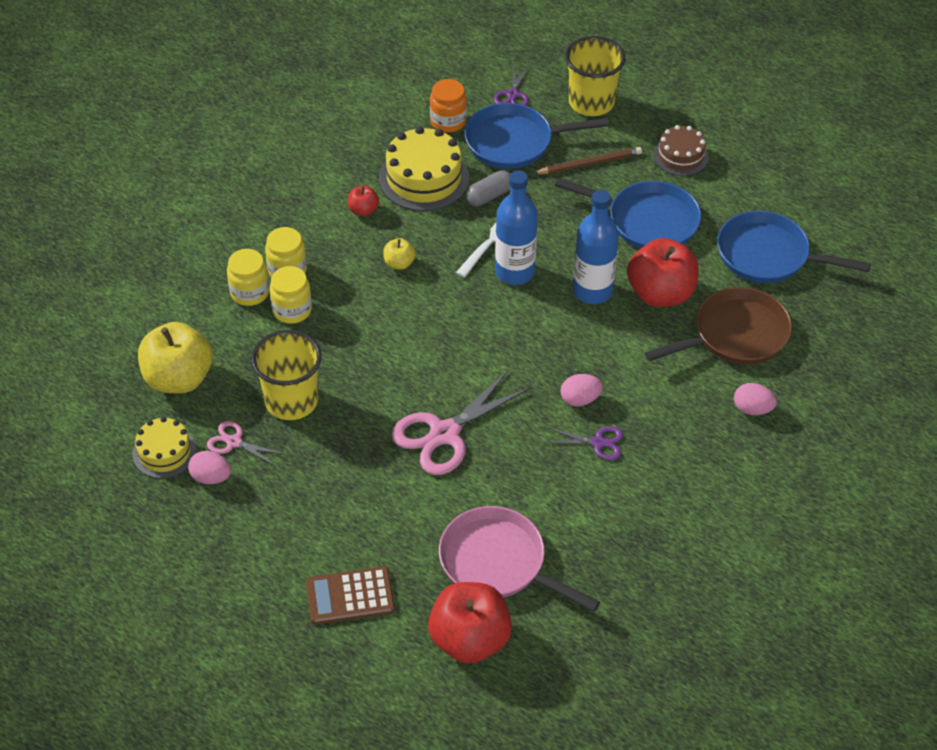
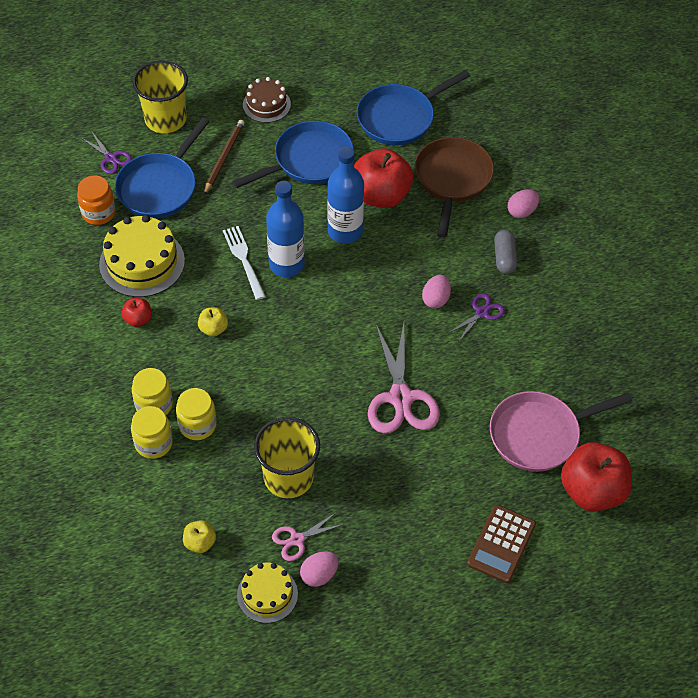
camera: 55 degrees left, 5 degrees up
(178, 378) = (200, 543): yellow apple -> yellow apple, size x0.46
(489, 196) = (198, 234): grey capsule -> grey capsule (504, 258)

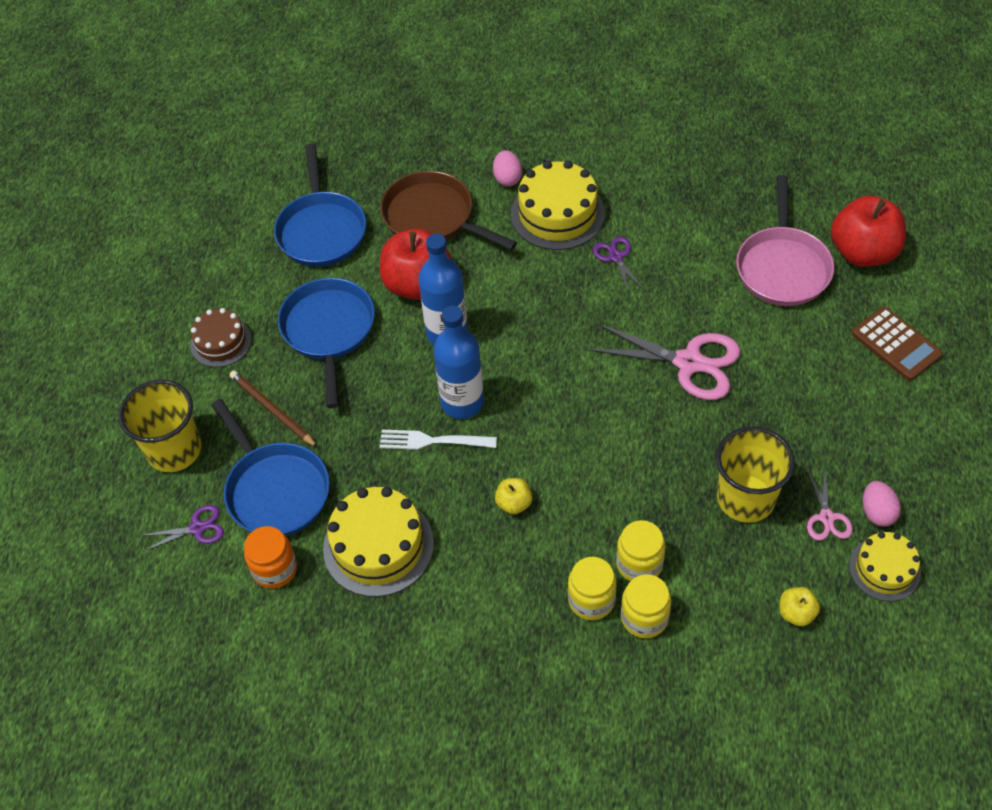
camera: 60 degrees left, 0 degrees up
(138, 319) = (460, 577): red apple -> none
(436, 299) = (579, 288): pink egg -> none
(504, 258) = (557, 214): grey capsule -> yellow cake

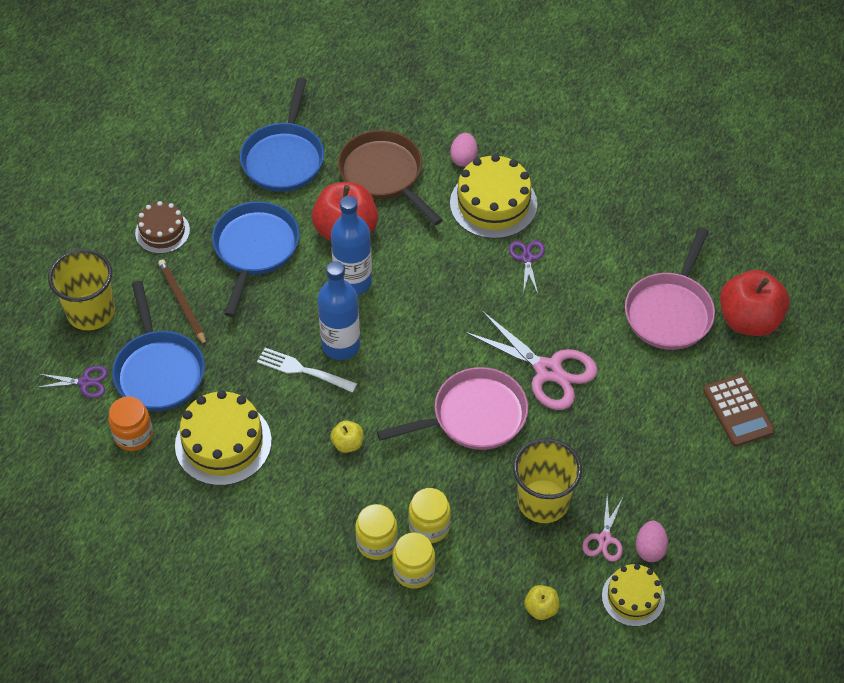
camera: 15 degrees right, 0 degrees up
(633, 433) = (473, 416): none -> pink pan

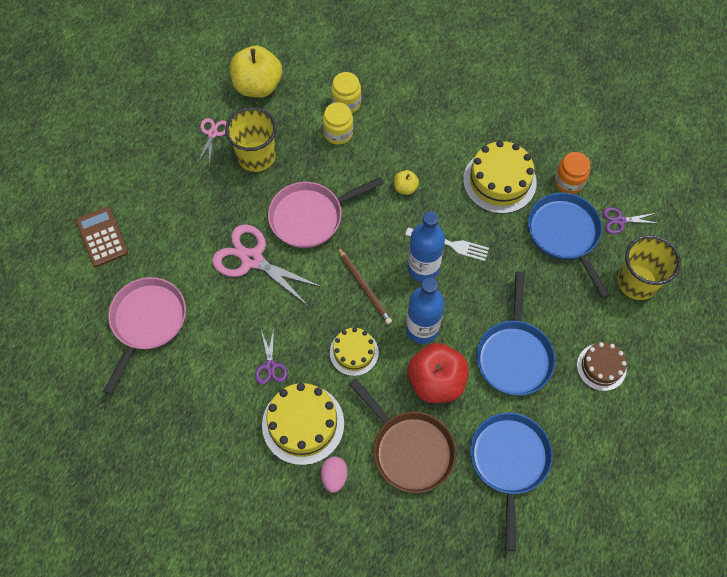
camera: 175 degrees right, 10 degrees up
(182, 303) = (563, 296): brown pencil -> brown pencil (364, 287)
(377, 542) = (374, 119): yellow jar -> none
(541, 608) = (258, 86): yellow apple -> yellow apple, size x2.16
(633, 597) = (194, 97): yellow cake -> yellow cake (354, 352)
(650, 549) = (180, 129): pink egg -> none
(749, 320) = (80, 319): red apple -> none

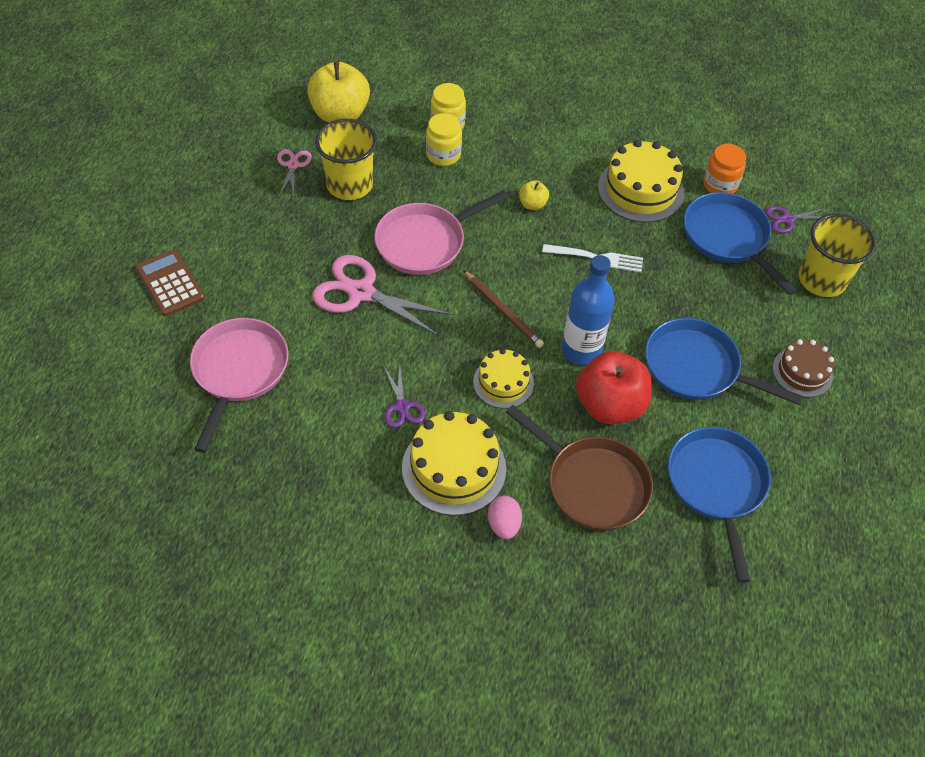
camera: 10 degrees left, 10 degrees down
(423, 268) = (570, 285): blue bottle -> none
(514, 355) = (697, 368): blue pan -> blue pan turned 120 degrees clockwise

